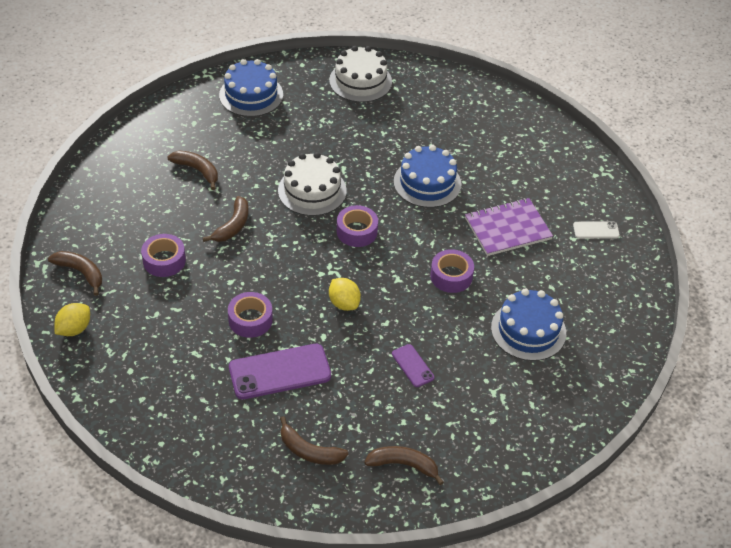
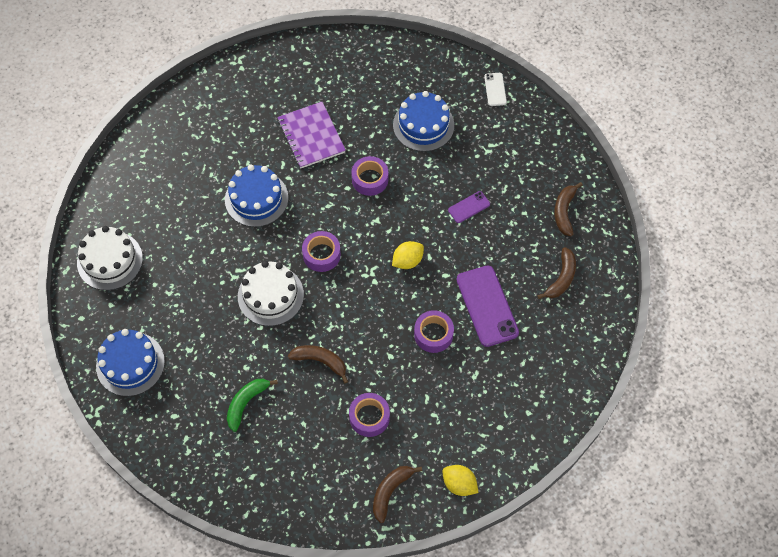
camera: 90 degrees left, 15 degrees up
(197, 170) = (246, 403): brown banana -> green banana
(596, 230) = (309, 72): white phone -> white phone (495, 89)

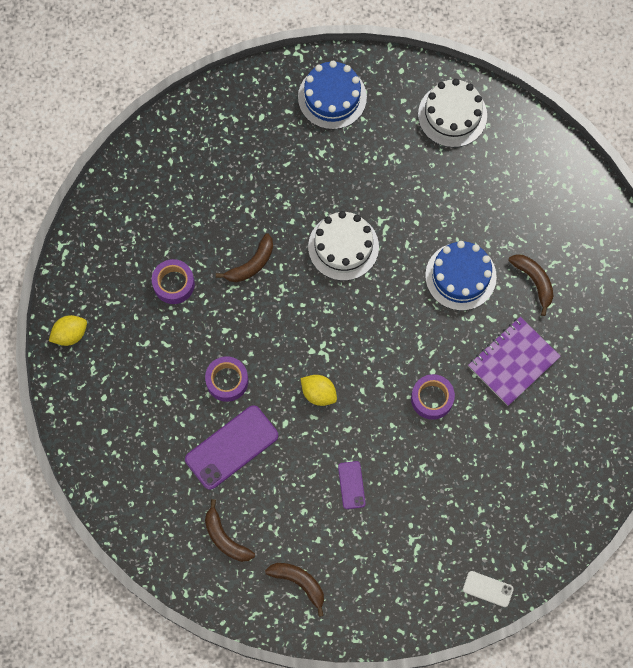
camera: 115 degrees right, 10 degrees up
(246, 403) = (242, 182): green banana -> none
(311, 136) = (513, 362): purple notebook -> purple notebook turned 45 degrees counterclockwise
(321, 254) = (365, 313): purple tape -> none
(390, 492) = (95, 271): brown banana -> brown banana (534, 281)
(407, 261) = (318, 393): yellow lemon -> yellow lemon turned 45 degrees counterclockwise
(423, 125) = (475, 486): blue cake -> none
(487, 306) = (231, 447): purple phone -> purple phone turned 45 degrees counterclockwise

